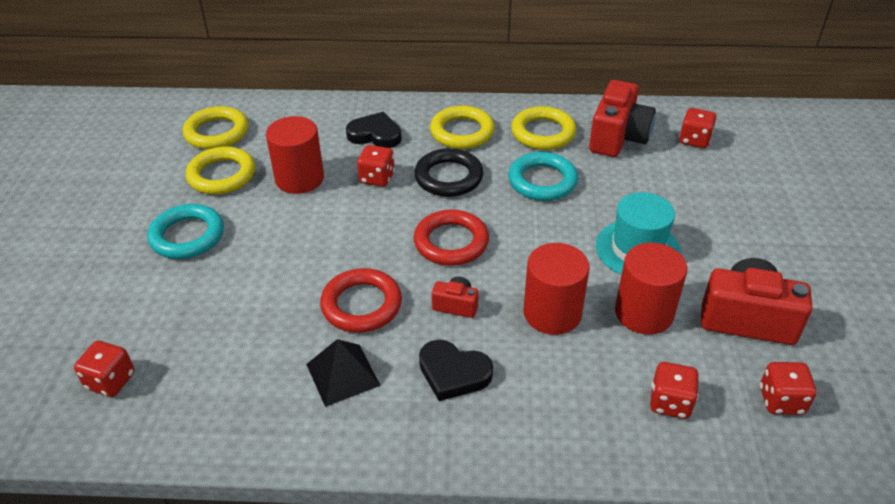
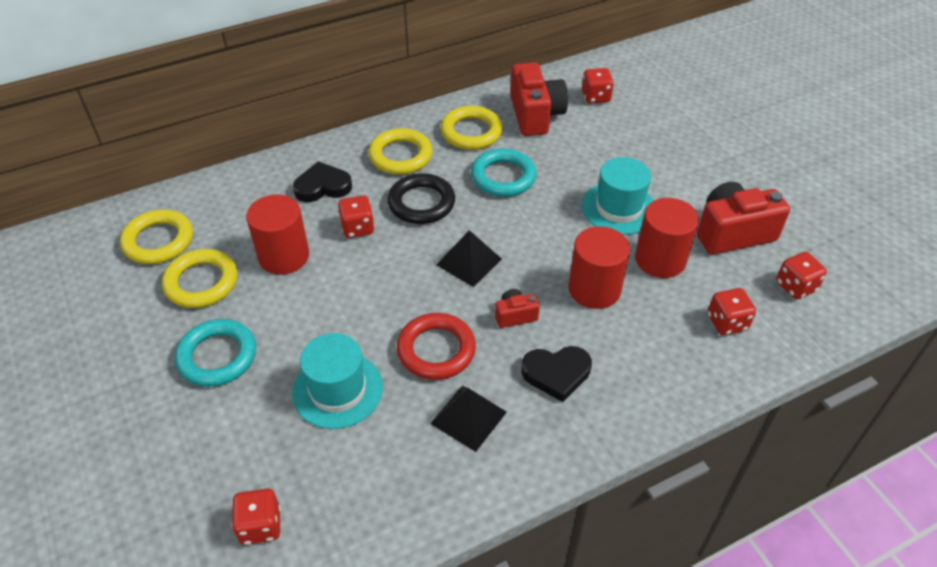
camera: 30 degrees left, 5 degrees up
(255, 302) = (337, 390): none -> turquoise hat
(451, 242) = (469, 262): red ring -> black pyramid

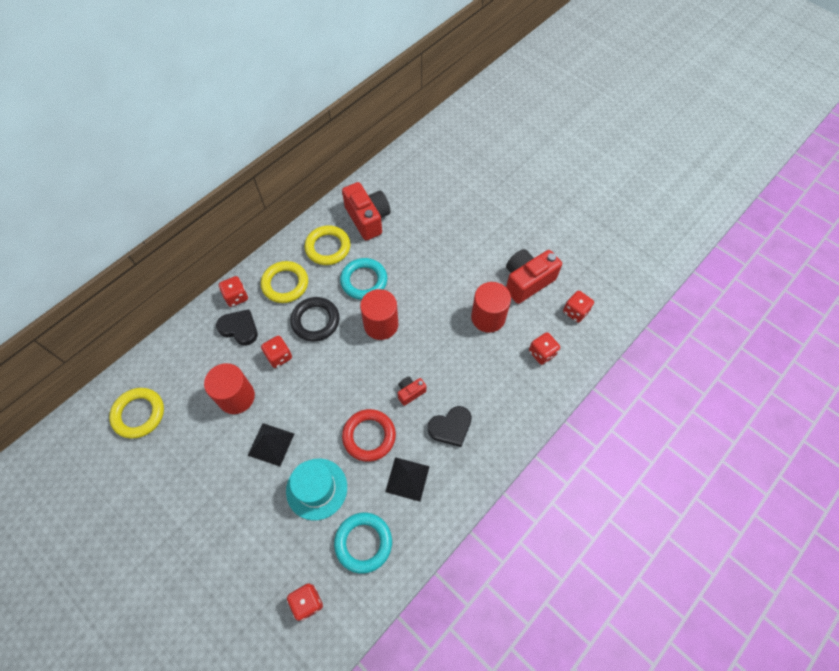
camera: 20 degrees left, 15 degrees up
(201, 282) = (187, 438): yellow ring -> none
(217, 356) = (225, 492): turquoise ring -> turquoise ring (363, 543)
(322, 186) = (239, 328): black heart -> black heart turned 60 degrees clockwise
(469, 262) = (365, 360): black pyramid -> black pyramid (271, 444)
(594, 289) = (454, 355): red cylinder -> red cylinder (381, 324)
(595, 97) = (404, 190): red dice -> red dice (236, 297)
(619, 208) = (449, 283): turquoise hat -> none

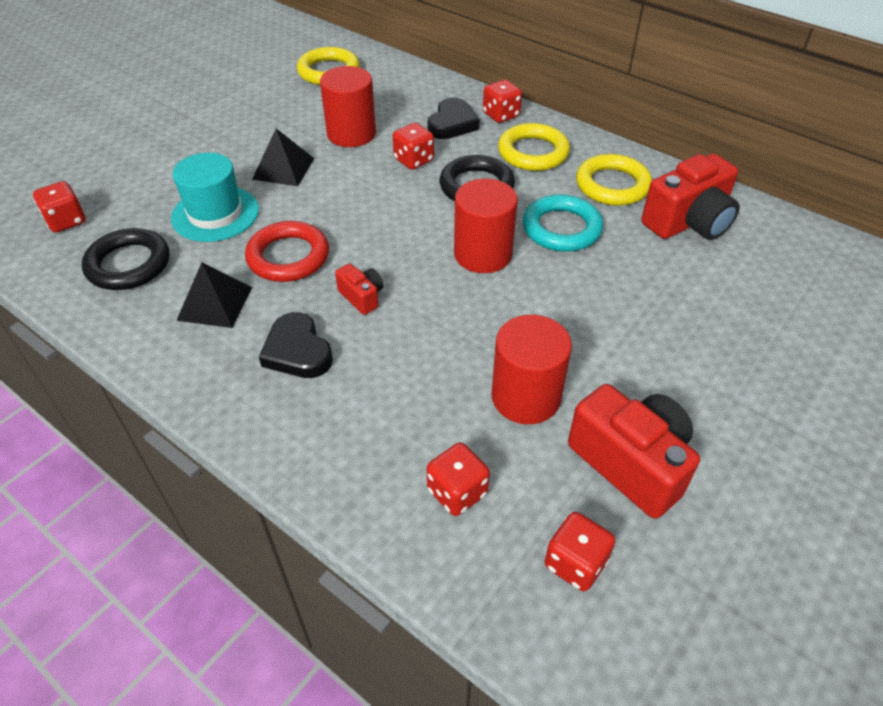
camera: 85 degrees right, 15 degrees down
(363, 543) = (128, 264): turquoise ring -> black ring

